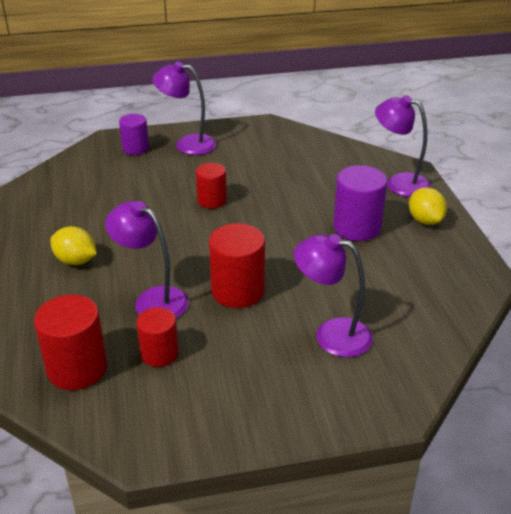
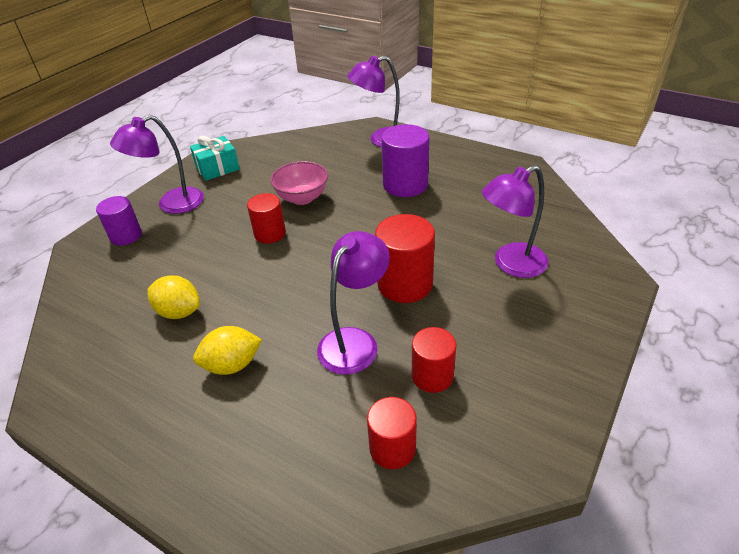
camera: 45 degrees left, 5 degrees up
(77, 368) = (392, 448): red cylinder -> red cylinder, size x0.64
(152, 299) = (355, 341): purple lamp -> purple lamp turned 135 degrees clockwise
(250, 136) = (217, 168): none -> turquoise gift
(269, 190) = (302, 198): none -> pink bowl
(425, 220) = (436, 154): yellow lemon -> yellow lemon (179, 312)

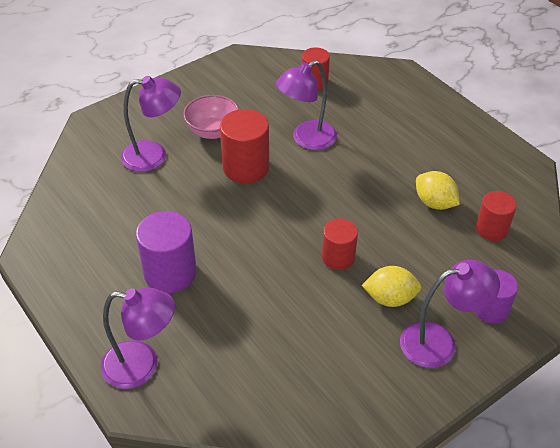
camera: 160 degrees left, 5 degrees up
(217, 168) = (375, 394): turquoise gift -> none
(232, 365) = (397, 151): yellow lemon -> yellow lemon (390, 298)
(302, 198) = (288, 295): pink bowl -> pink bowl (212, 131)
(432, 376) = (269, 106): red cylinder -> red cylinder (491, 229)

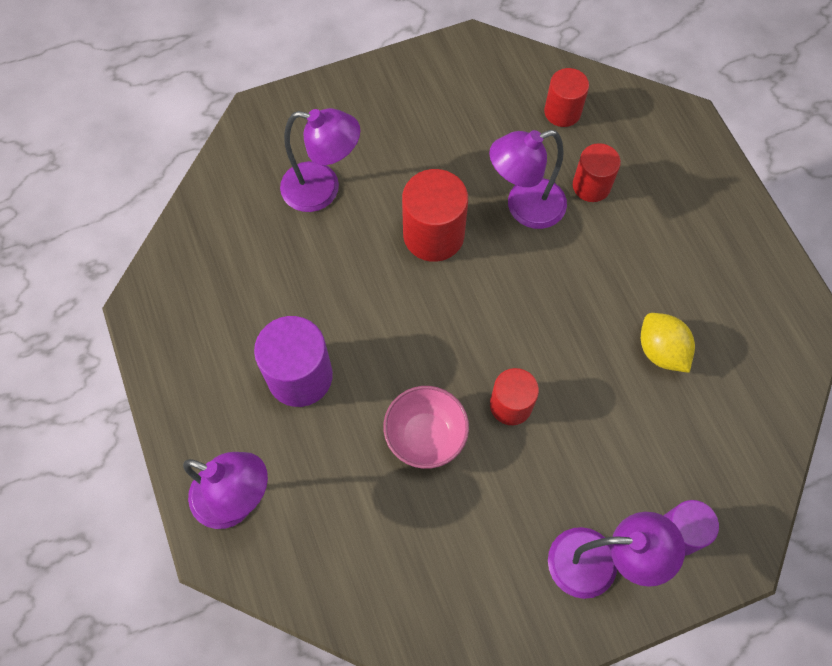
camera: 15 degrees right, 20 degrees up
(212, 131) = (406, 166): pink bowl -> pink bowl (425, 436)
(390, 298) = (557, 483): yellow lemon -> none
(491, 229) = (722, 411): red cylinder -> red cylinder (591, 186)

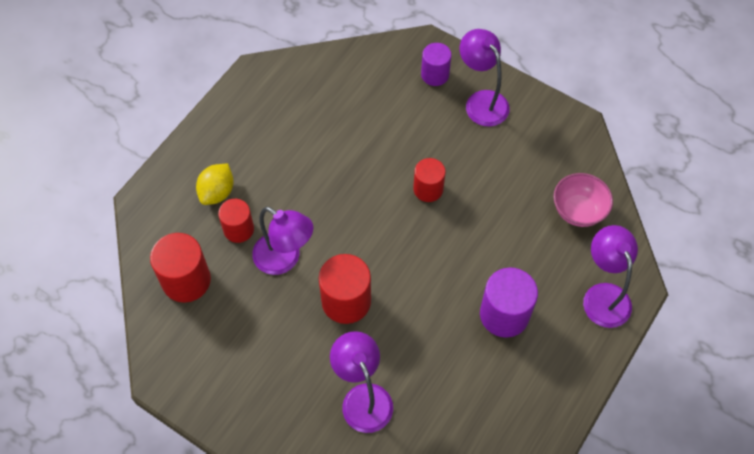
camera: 125 degrees left, 5 degrees down
(425, 436) = (483, 221): pink bowl -> pink bowl (578, 211)
(562, 112) = (186, 280): red cylinder -> red cylinder, size x1.55
(661, 351) = (333, 133): yellow lemon -> yellow lemon (217, 192)

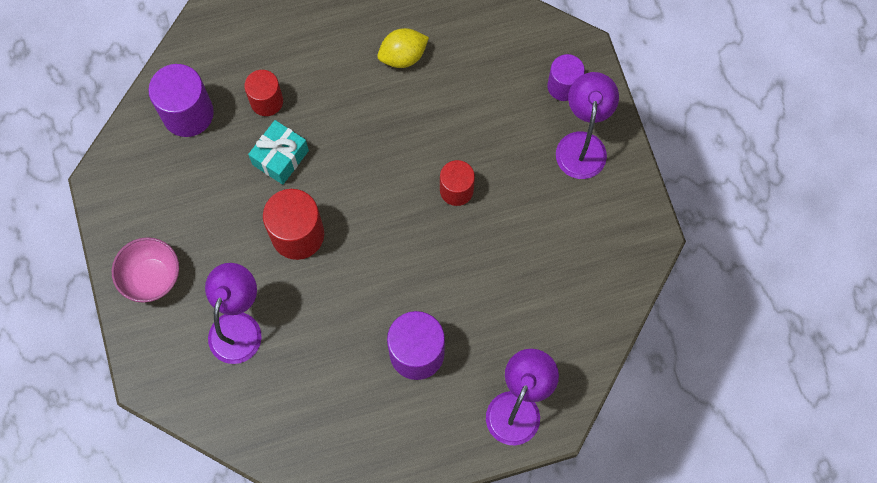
camera: 40 degrees right, 10 degrees up
(186, 280) = (188, 113): red cylinder -> purple cylinder
(217, 192) = (277, 54): yellow lemon -> yellow lemon (403, 56)
(284, 259) = (280, 157): purple lamp -> turquoise gift
(578, 211) = (570, 315): pink bowl -> pink bowl (152, 277)

